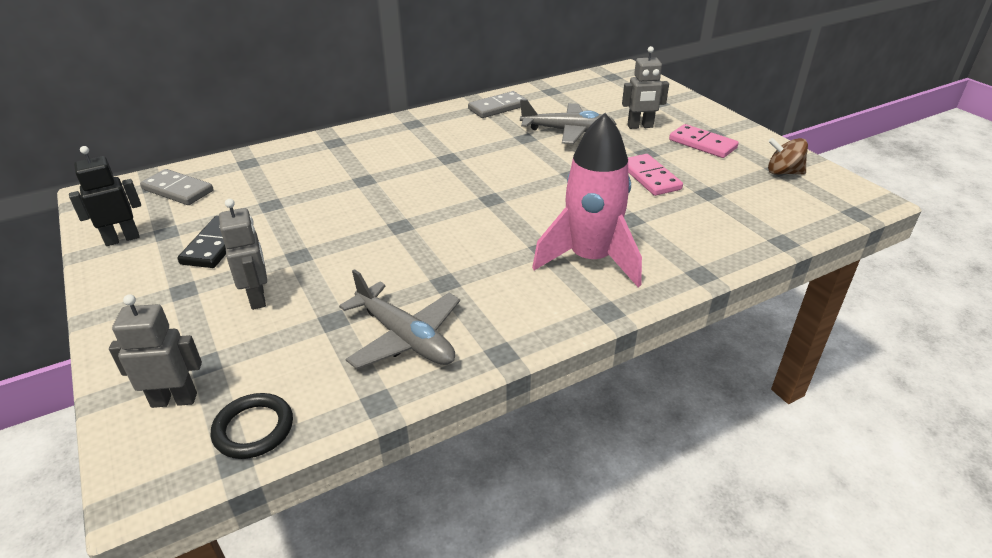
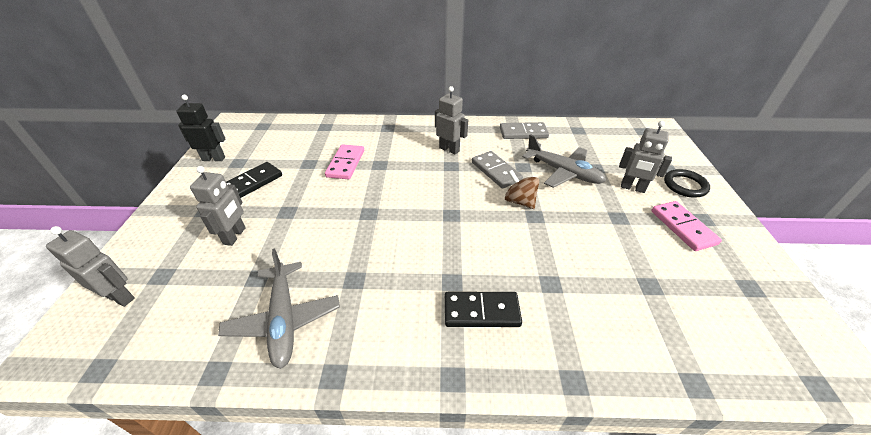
camera: 30 degrees right, 5 degrees up
(178, 190) = (271, 134): grey domino -> grey domino (496, 171)
(253, 429) = (131, 349): black ring -> black ring (685, 185)
(432, 143) = (449, 149): none -> grey robot
(590, 259) = (481, 311): pink rocket -> black domino
(650, 177) = (603, 245): pink domino -> pink domino (346, 164)
(783, 172) = (754, 294): brown spinning top -> brown spinning top (519, 201)

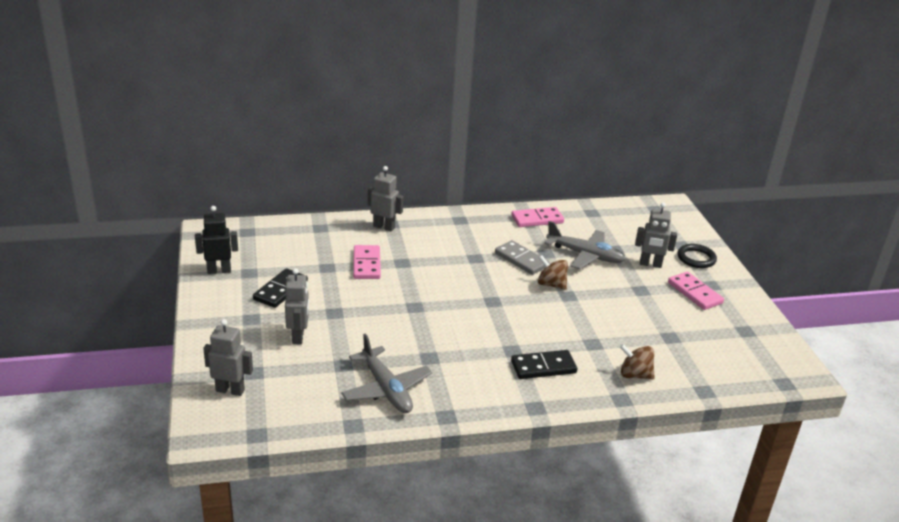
camera: 15 degrees left, 10 degrees down
(449, 149) = (467, 242): grey robot -> grey robot (384, 227)
(523, 133) = (537, 219): grey domino -> pink domino
(597, 340) = (635, 375): none -> brown spinning top

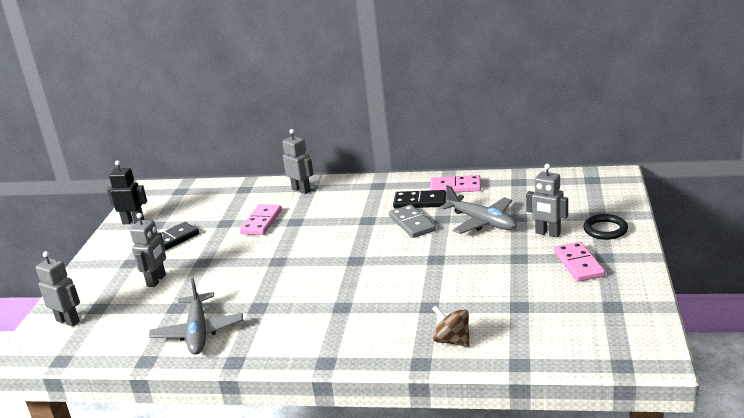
camera: 25 degrees right, 5 degrees down
(543, 367) = (361, 325): black domino -> black domino (420, 202)
(551, 284) = (426, 248): brown spinning top -> none

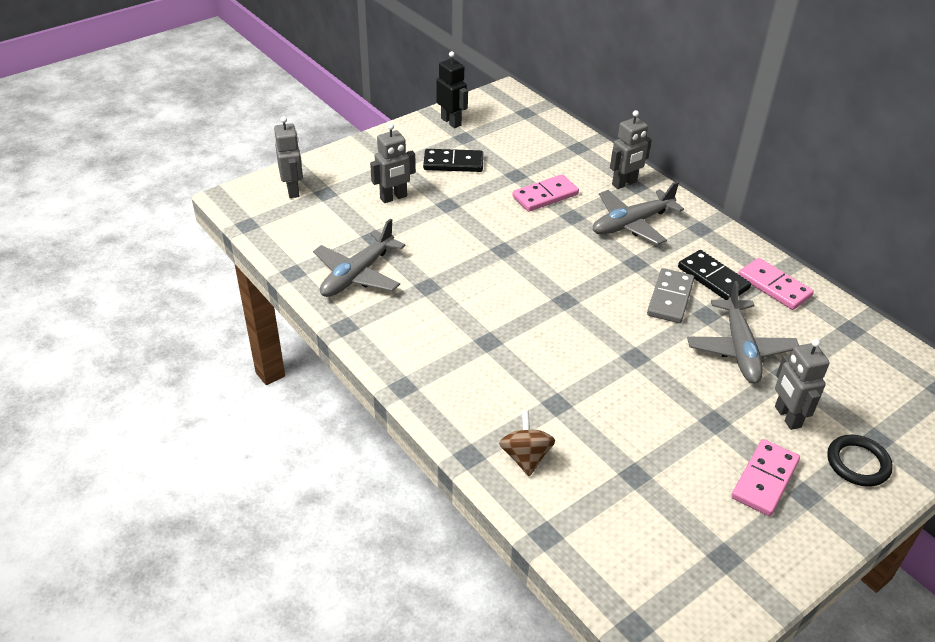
camera: 40 degrees right, 15 degrees up
(301, 190) = (624, 183): grey robot -> grey robot turned 60 degrees clockwise
(336, 205) = (631, 224): none -> grey plane

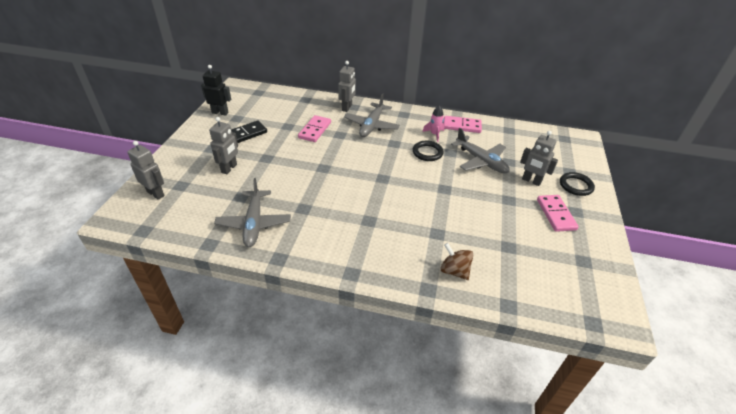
camera: 40 degrees left, 0 degrees up
(670, 298) = (427, 152): grey domino -> black ring
(713, 278) = (434, 134): black domino -> pink rocket

